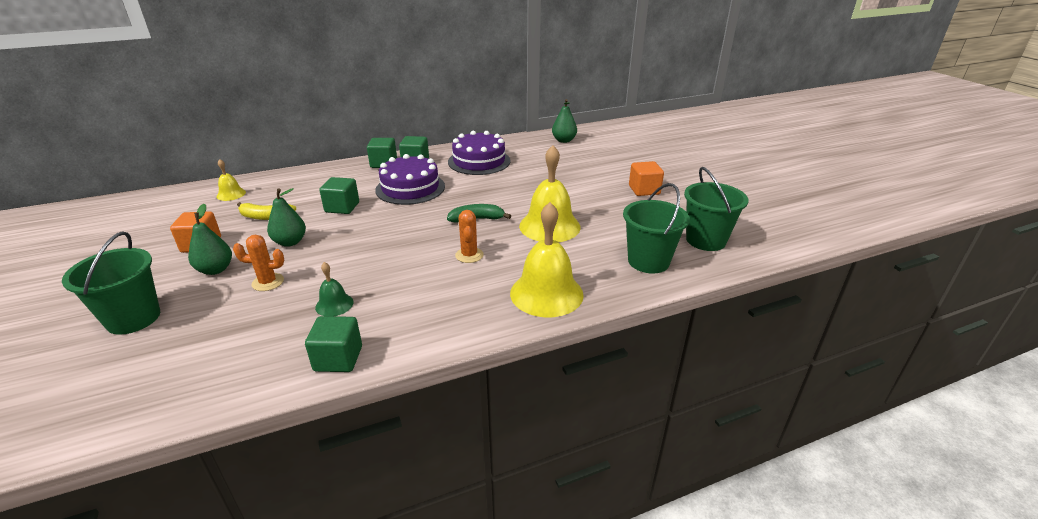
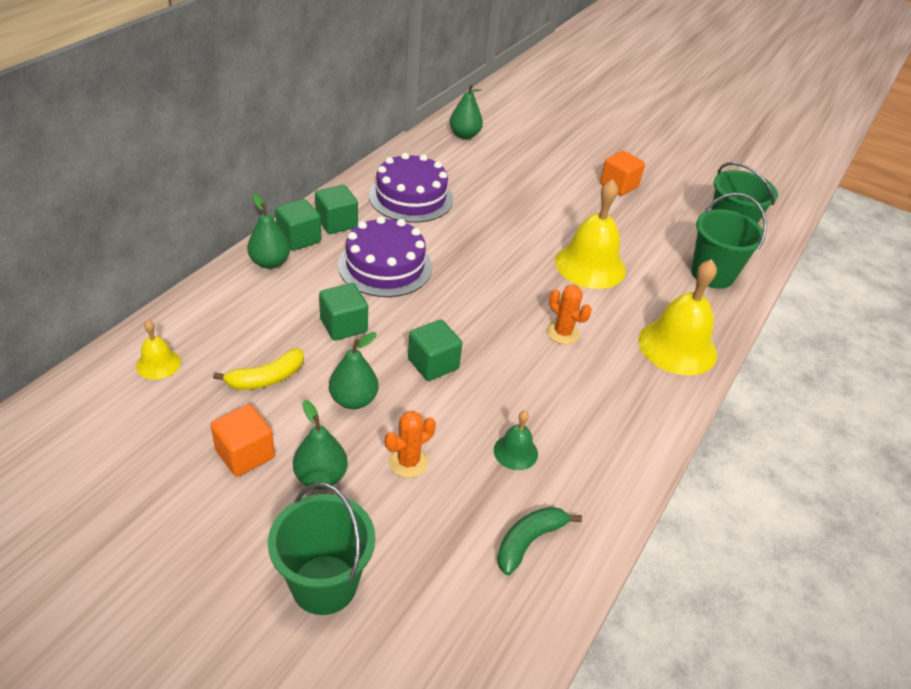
camera: 40 degrees left, 10 degrees up
(338, 358) = (600, 504): green cube -> green cube (433, 364)
(351, 169) = (270, 262): none -> green pear
(477, 219) = (513, 283): green banana -> green banana (529, 541)

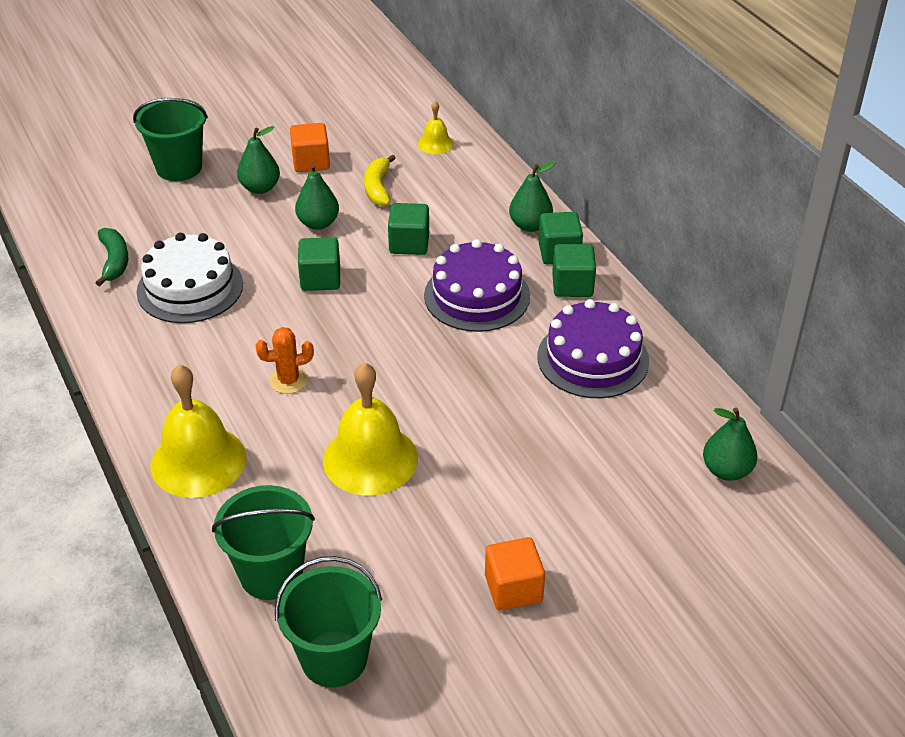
camera: 125 degrees right, 0 degrees up
(408, 462) = (234, 230): orange cactus -> none
(515, 452) = (190, 288): green bell -> white cake

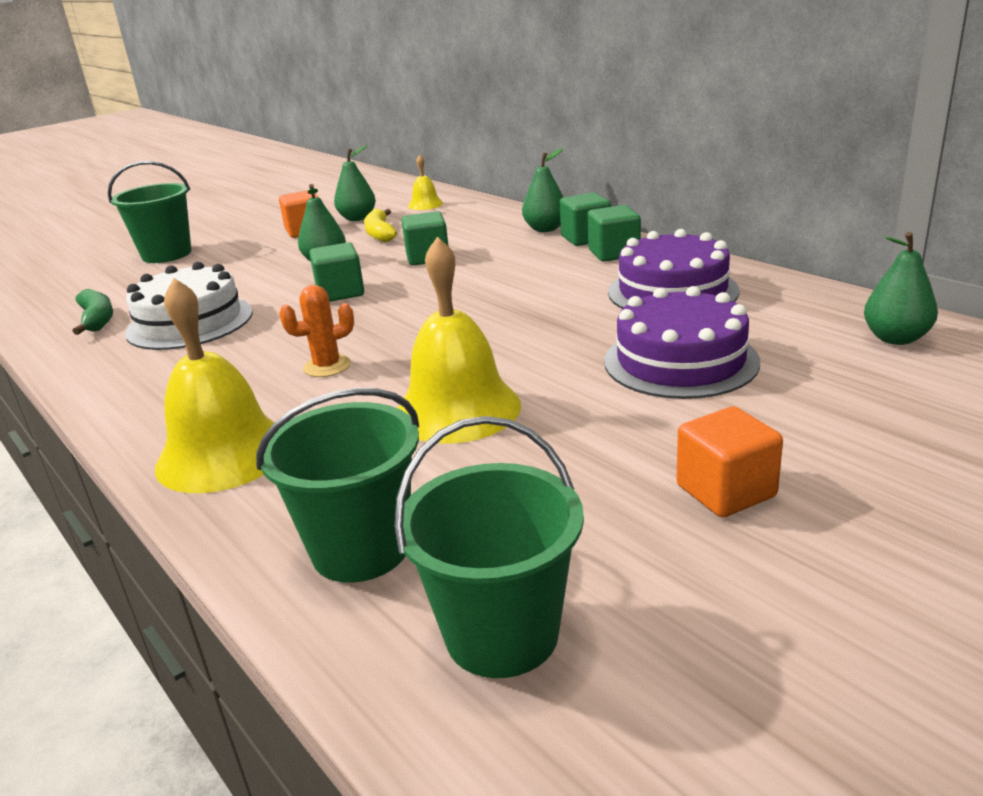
camera: 10 degrees left, 15 degrees down
(260, 188) = (256, 252): green pear -> green pear (357, 218)
(477, 296) = (518, 275): purple cake -> purple cake (680, 361)

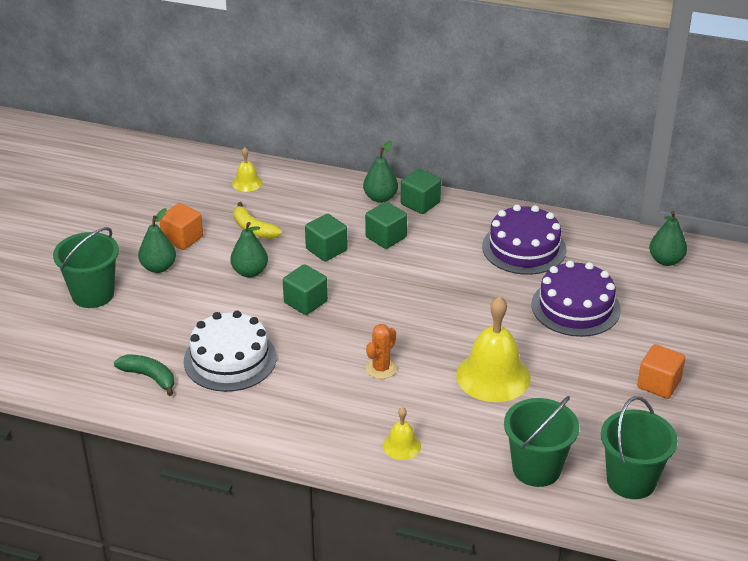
camera: 35 degrees left, 10 degrees up
(223, 454) = (401, 446): yellow bell -> yellow bell, size x0.49
(357, 218) = (208, 213): green pear -> green pear (158, 267)
(614, 253) = (454, 217): green cube -> green cube (386, 237)

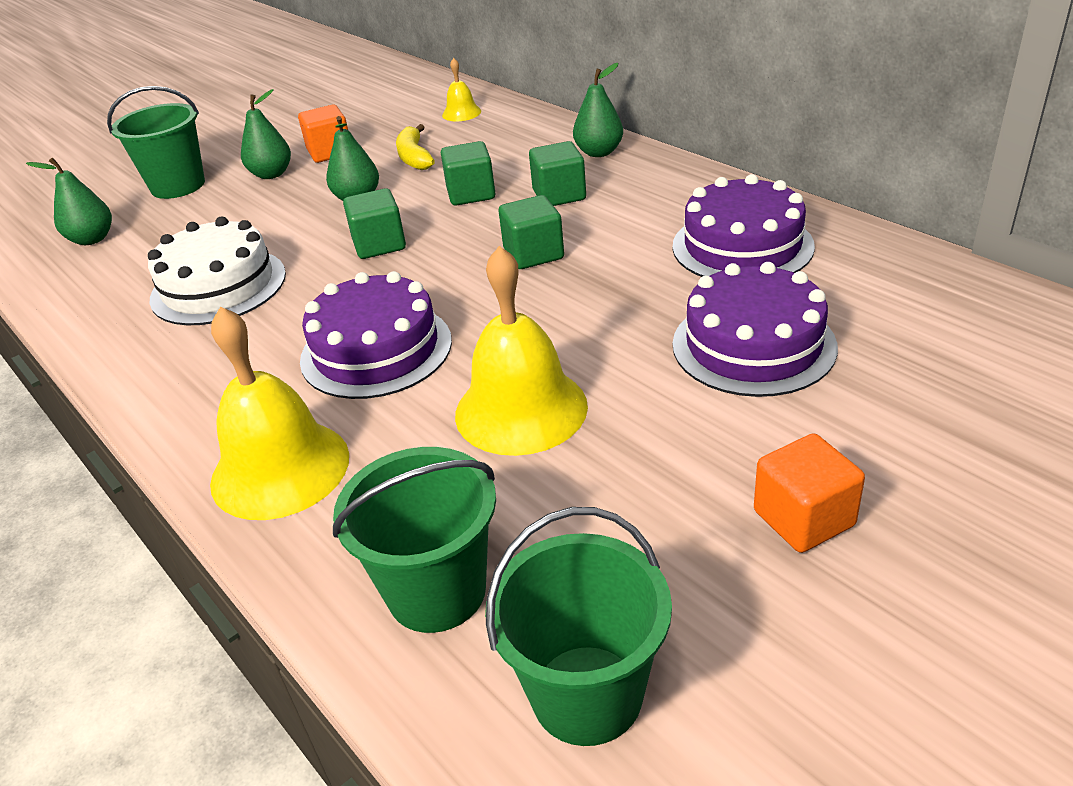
camera: 35 degrees right, 0 degrees up
(149, 377) = (115, 282): green banana -> none
(381, 368) = (376, 350): orange cactus -> purple cake
(401, 446) = (280, 469): yellow bell -> yellow bell, size x2.05
(420, 203) = (644, 167): green cube -> green cube (533, 254)
(665, 260) = (980, 315): green pear -> green pear (92, 239)

